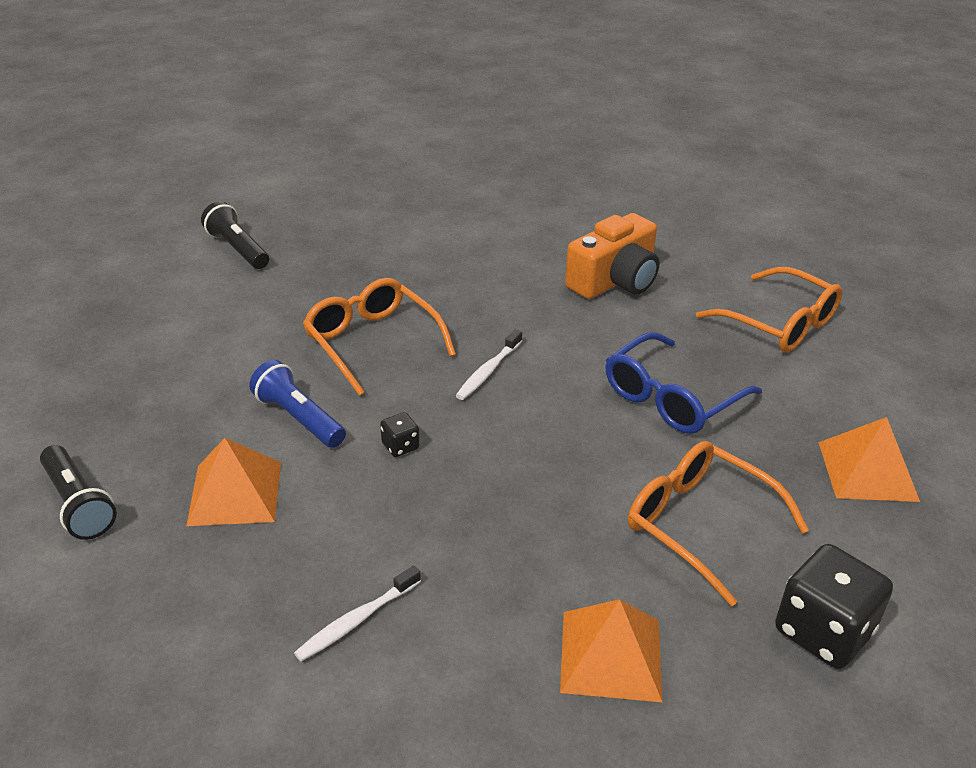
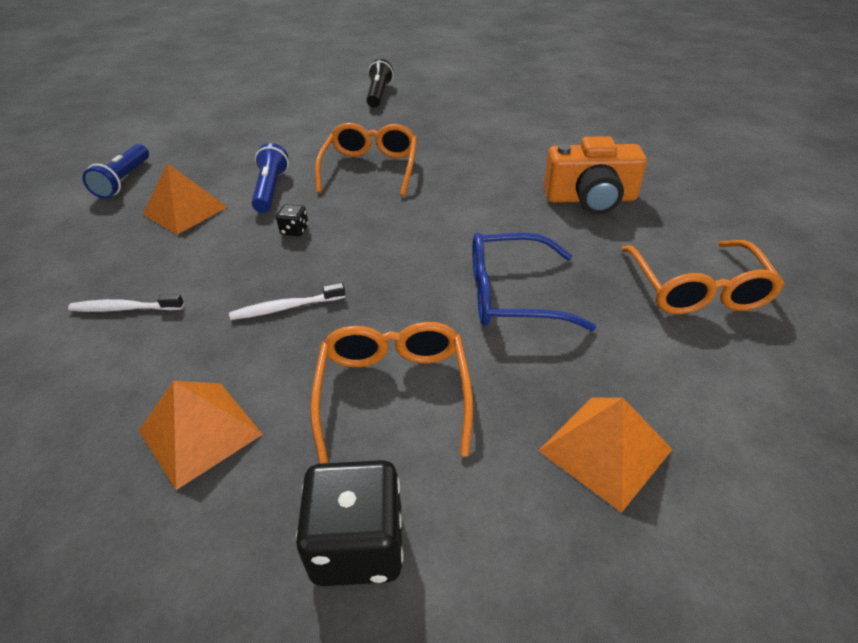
camera: 45 degrees right, 5 degrees up
(78, 504) = (124, 181): black flashlight -> blue flashlight
(488, 371) = (411, 215): white toothbrush -> white toothbrush (286, 308)

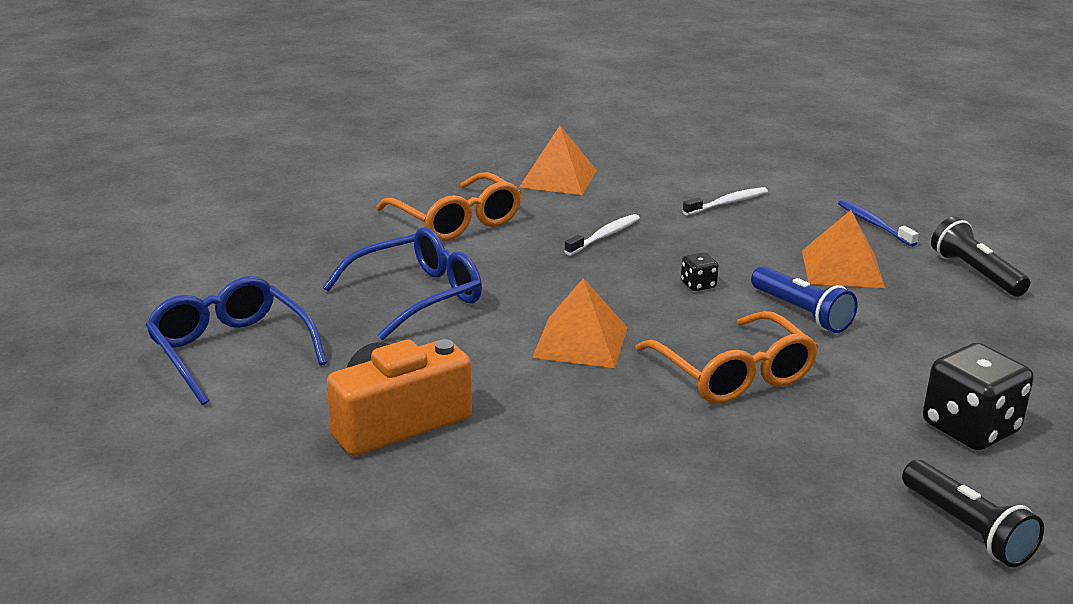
camera: 145 degrees right, 15 degrees down
(82, 239) = (874, 224): none -> blue toothbrush
(124, 181) = (975, 273): blue flashlight -> black flashlight
(358, 544) = (411, 175): black dice -> black dice (970, 428)
(605, 449) = (286, 236): orange pyramid -> orange pyramid (581, 342)
(697, 289) = (230, 350): orange glasses -> blue glasses

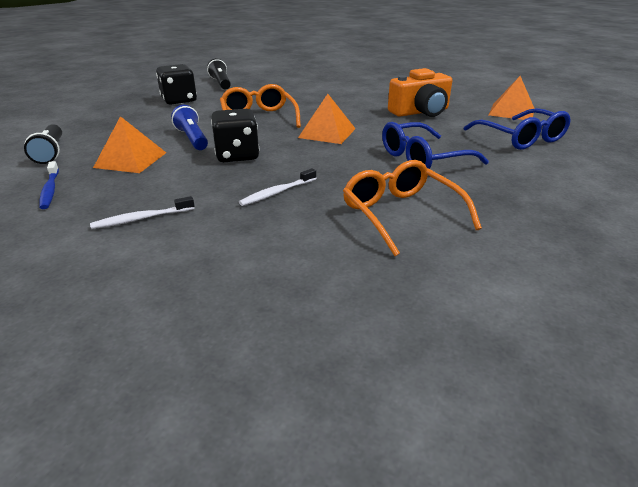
camera: 170 degrees left, 5 degrees up
(558, 178) = (287, 265): orange pyramid -> orange pyramid (511, 111)
(698, 285) = (237, 155): black dice -> black dice, size x2.17

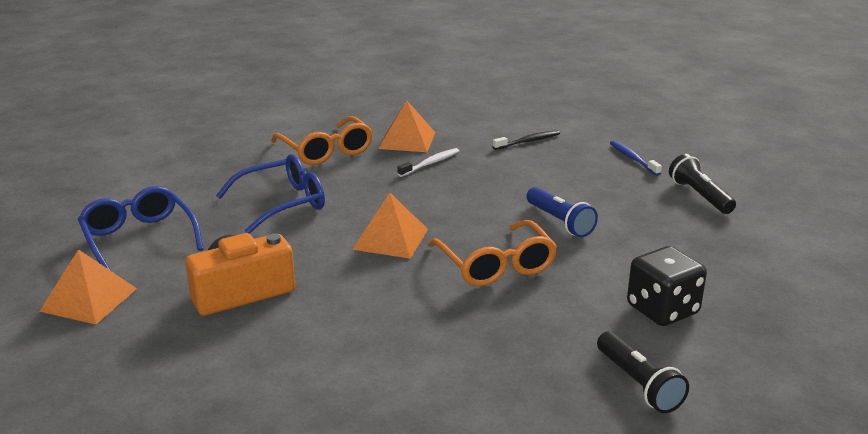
camera: 175 degrees right, 5 degrees down
(130, 160) = (600, 190): orange pyramid -> orange pyramid (407, 140)
(142, 219) = (528, 141): white toothbrush -> black toothbrush
(237, 155) = (489, 200): black dice -> none

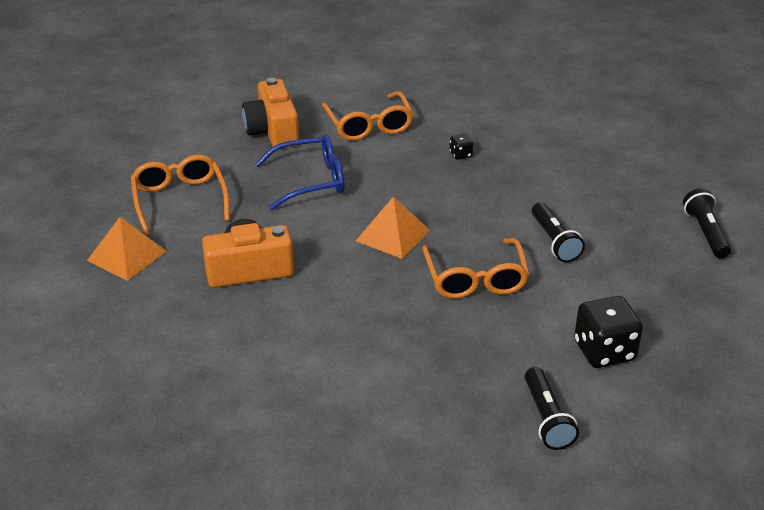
camera: 15 degrees right, 10 degrees up
(139, 239) = (180, 200): blue glasses -> orange glasses
(225, 167) = (273, 131): none -> orange camera
(407, 140) = (449, 123): orange pyramid -> none
(430, 163) = (460, 154): white toothbrush -> black dice
(528, 141) = (566, 141): black toothbrush -> none
(560, 222) = (554, 241): blue flashlight -> black flashlight
(633, 158) = (661, 178): blue toothbrush -> none

